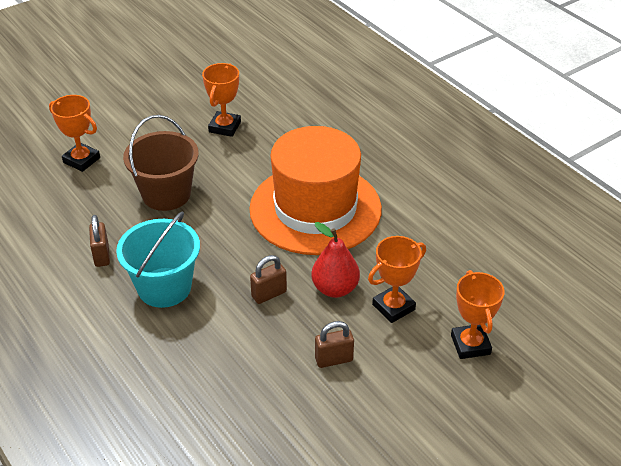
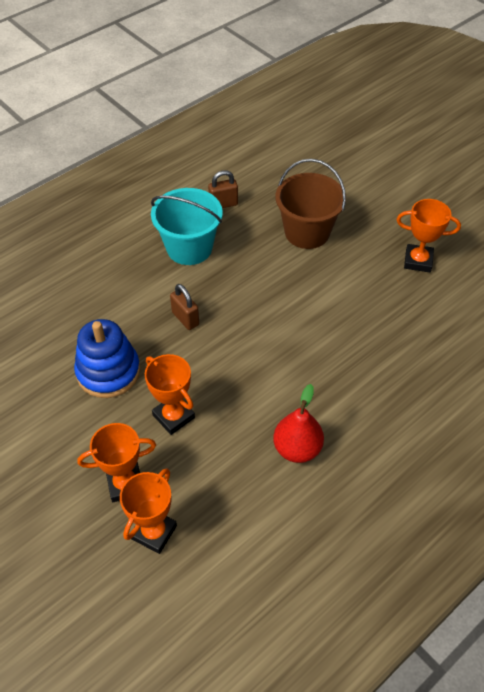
camera: 85 degrees right, 10 degrees up
(81, 160) = (342, 171): orange trophy -> orange trophy (154, 532)
(315, 209) = (306, 345): orange hat -> none
(334, 359) = (108, 372): brown padlock -> blue stacking toy
(335, 288) = (195, 368): red pear -> red pear (297, 448)

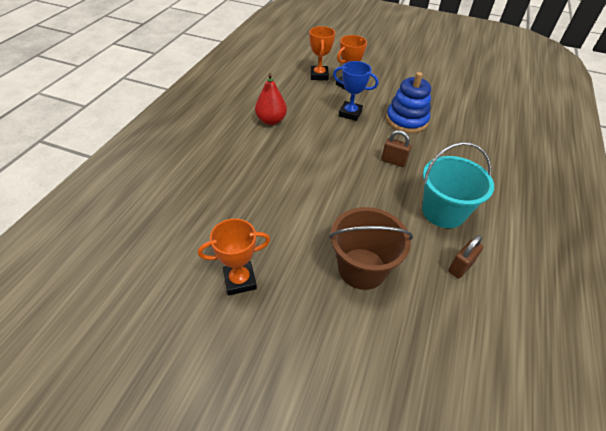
camera: 150 degrees right, 5 degrees down
(173, 416) = (350, 113): orange trophy -> blue trophy

